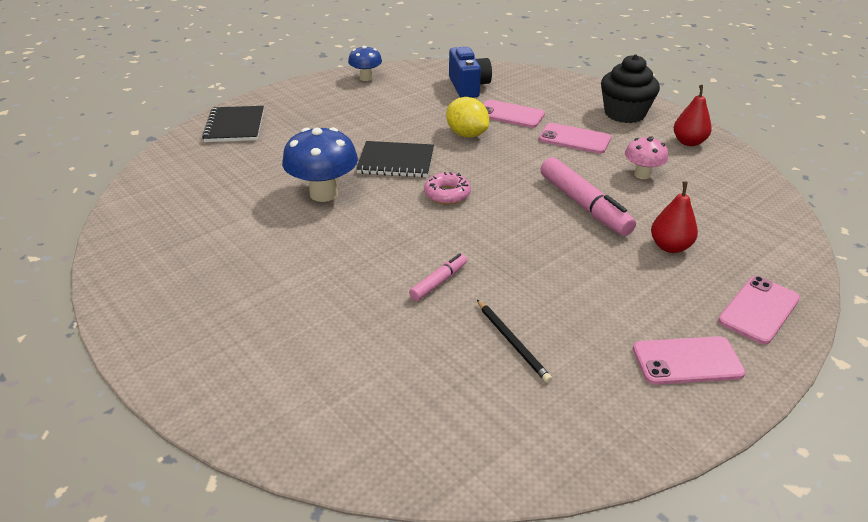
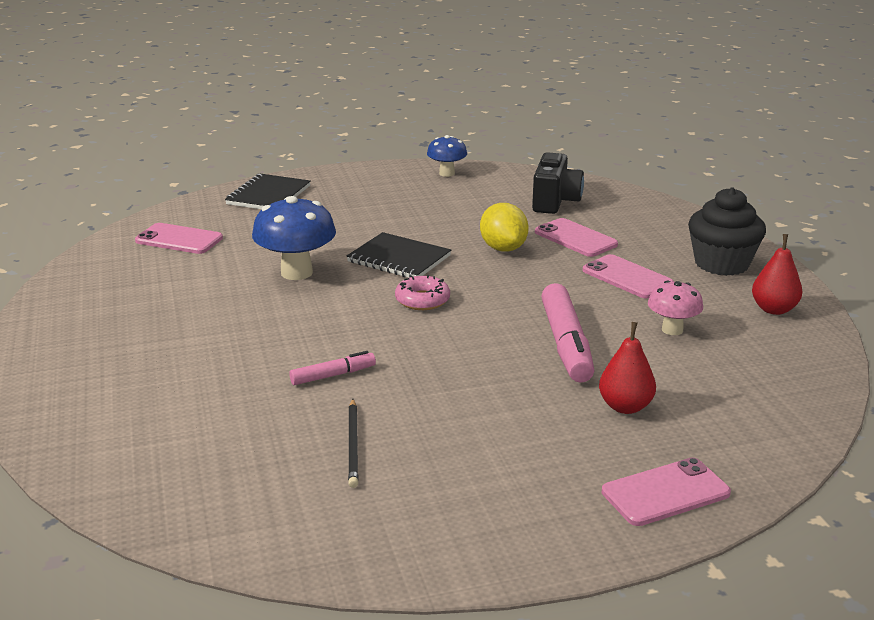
camera: 25 degrees right, 10 degrees down
(468, 87) = (555, 202): blue camera -> black camera
(687, 361) = (523, 514): pink phone -> pink phone (179, 239)

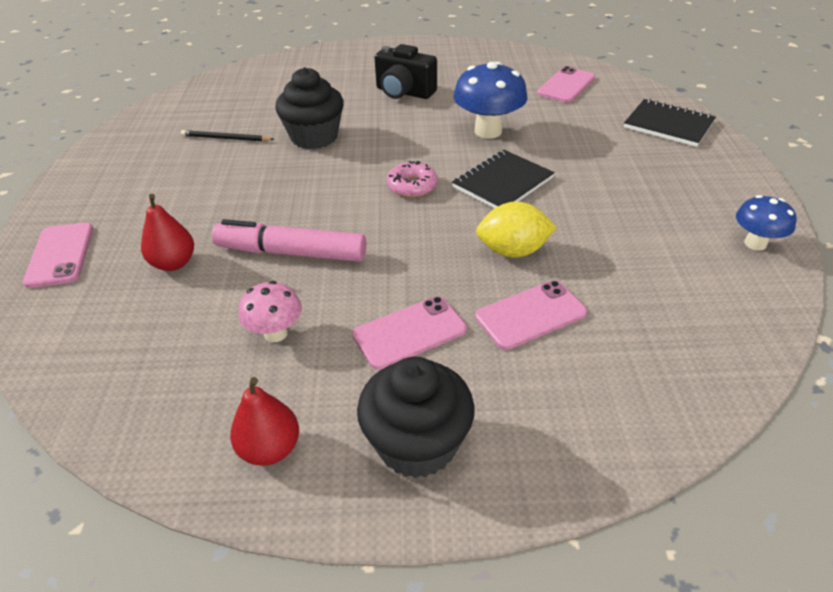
camera: 105 degrees right, 15 degrees up
(333, 375) = (314, 137): pink marker -> black cupcake
(555, 202) = (656, 323): black camera -> black camera (404, 92)

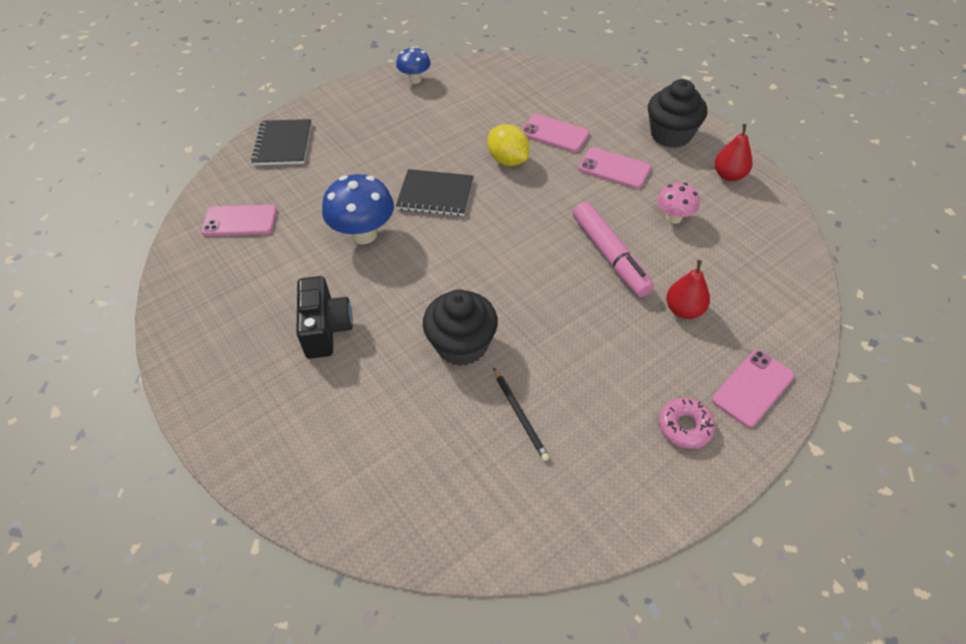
camera: 125 degrees left, 10 degrees up
(412, 186) = (480, 238): pink donut -> pink donut (684, 426)

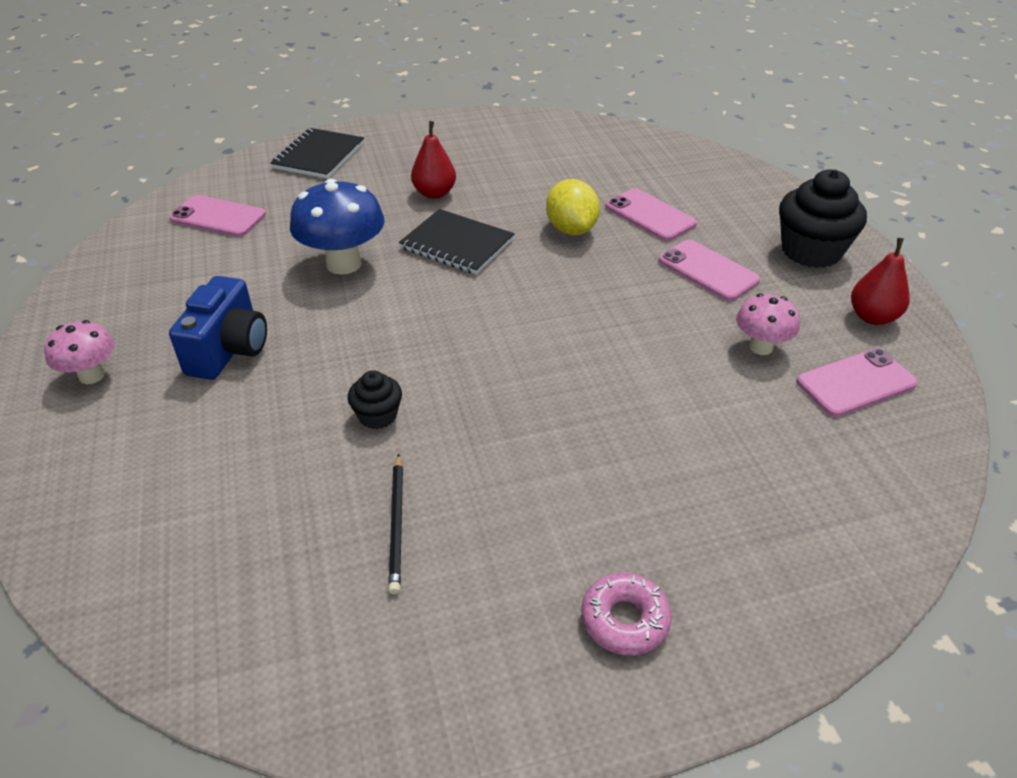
camera: 20 degrees right, 10 degrees down
(237, 381) = (92, 375): none -> pink mushroom
(326, 329) = (229, 350): black camera -> blue camera
(415, 80) = (511, 126): blue mushroom -> none
(461, 345) = (378, 416): black cupcake -> black cupcake, size x0.52
(610, 256) = (642, 368): pink marker -> none
(684, 310) = (712, 464): red pear -> red pear (434, 193)
(752, 388) = (763, 601): pink phone -> pink phone (855, 383)

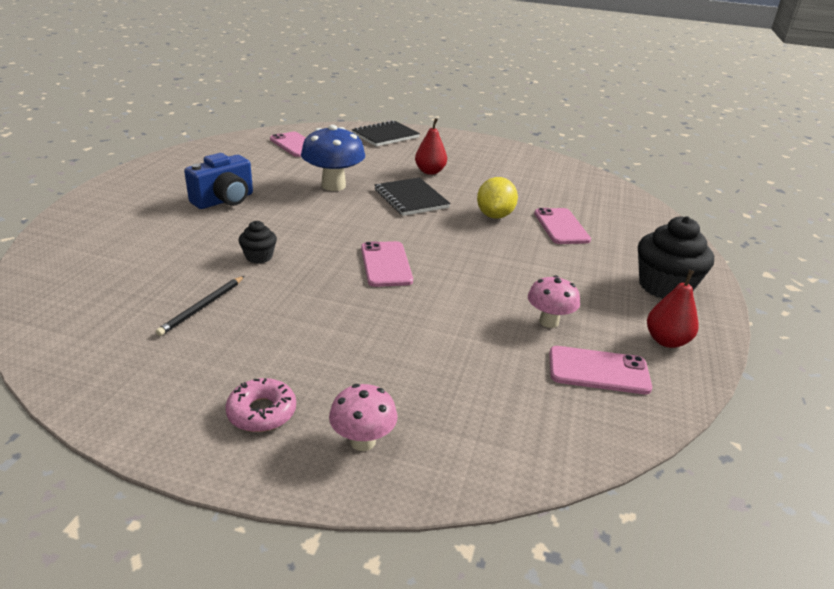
camera: 30 degrees right, 10 degrees down
(92, 375) = (150, 187): pink mushroom -> pink mushroom (363, 441)
(708, 271) = (565, 268): pink phone -> pink phone (386, 264)

